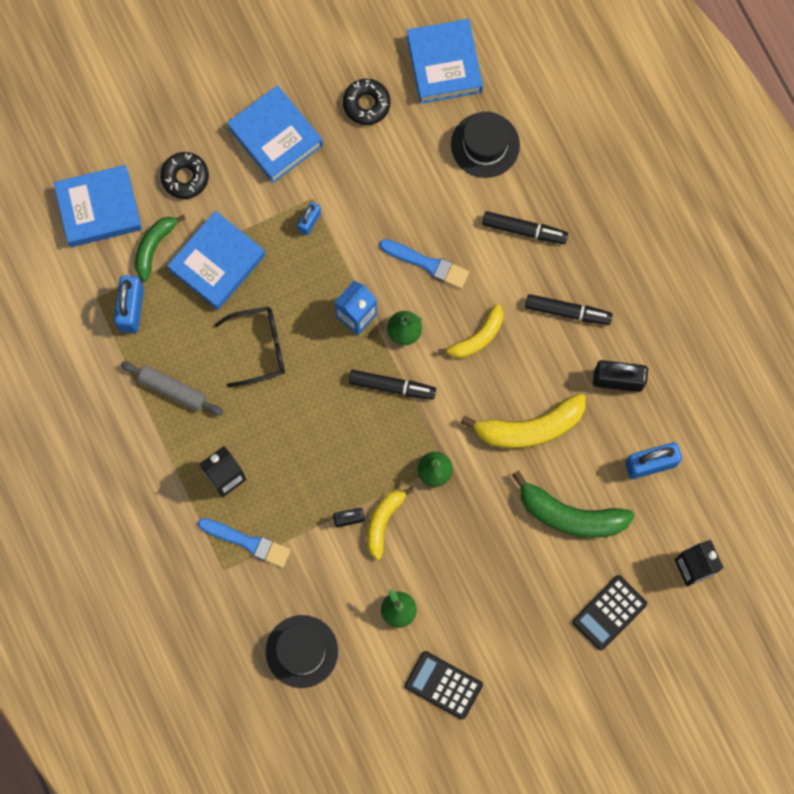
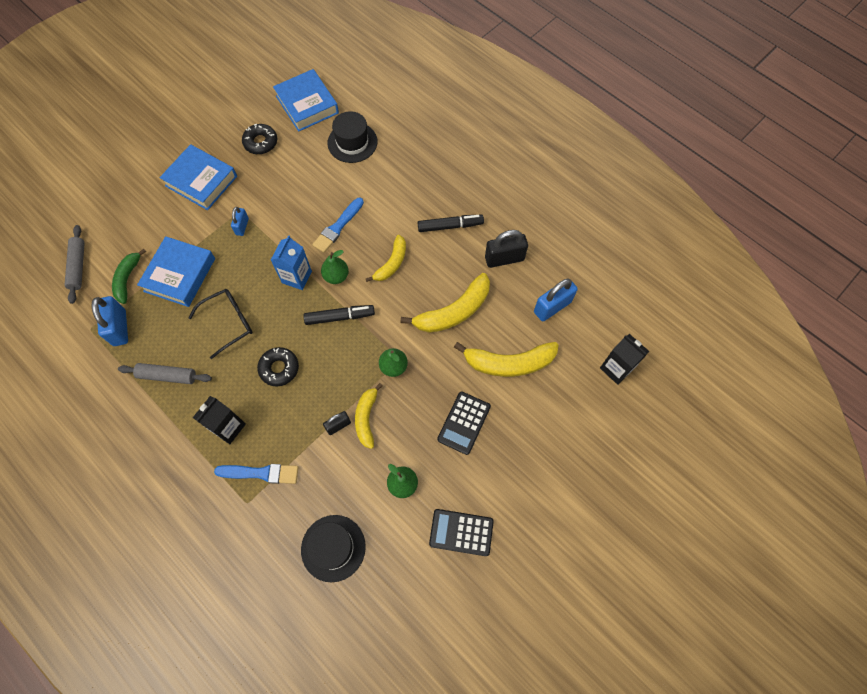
camera: 20 degrees left, 10 degrees down
(99, 209) = (78, 266): blue book -> grey rolling pin
(185, 177) = (140, 226): black donut -> black donut (279, 368)
(427, 264) = (338, 227): blue brush -> blue brush turned 120 degrees clockwise
(524, 230) = (399, 185): black marker -> none
(570, 515) = (509, 363): green banana -> yellow banana
(609, 612) = (568, 425): black calculator -> black calculator (464, 423)

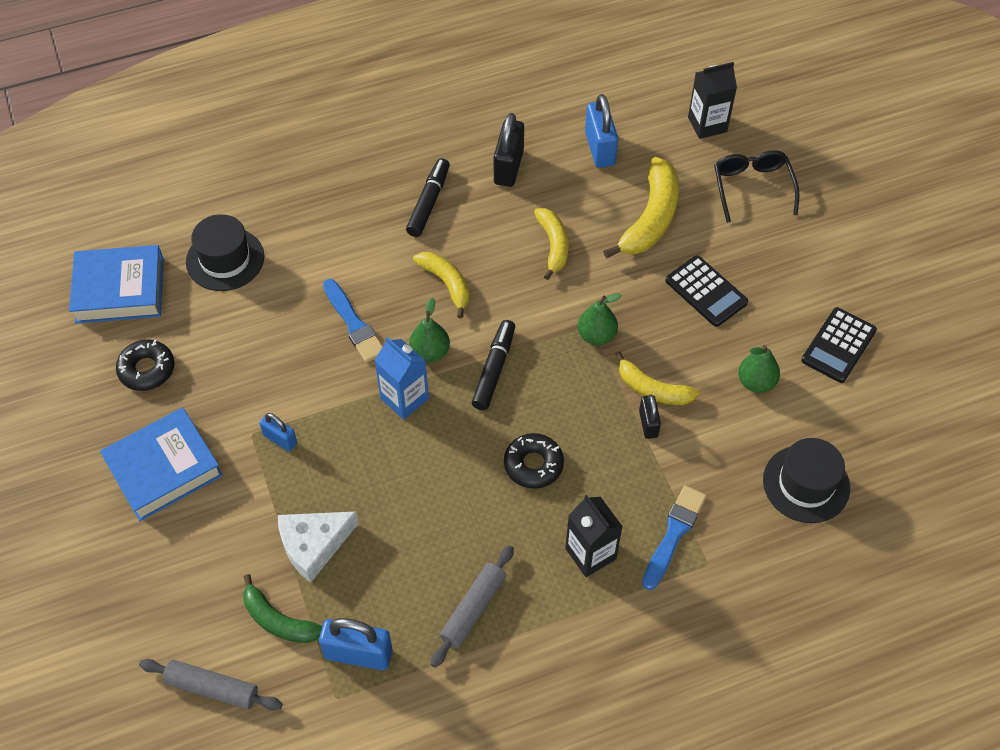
camera: 65 degrees left, 10 degrees down
(180, 275) = (313, 545): blue book -> white cheese
(229, 323) = (430, 504): black glasses -> black glasses (752, 187)
(453, 312) = (553, 245): yellow banana -> yellow banana, size x0.63

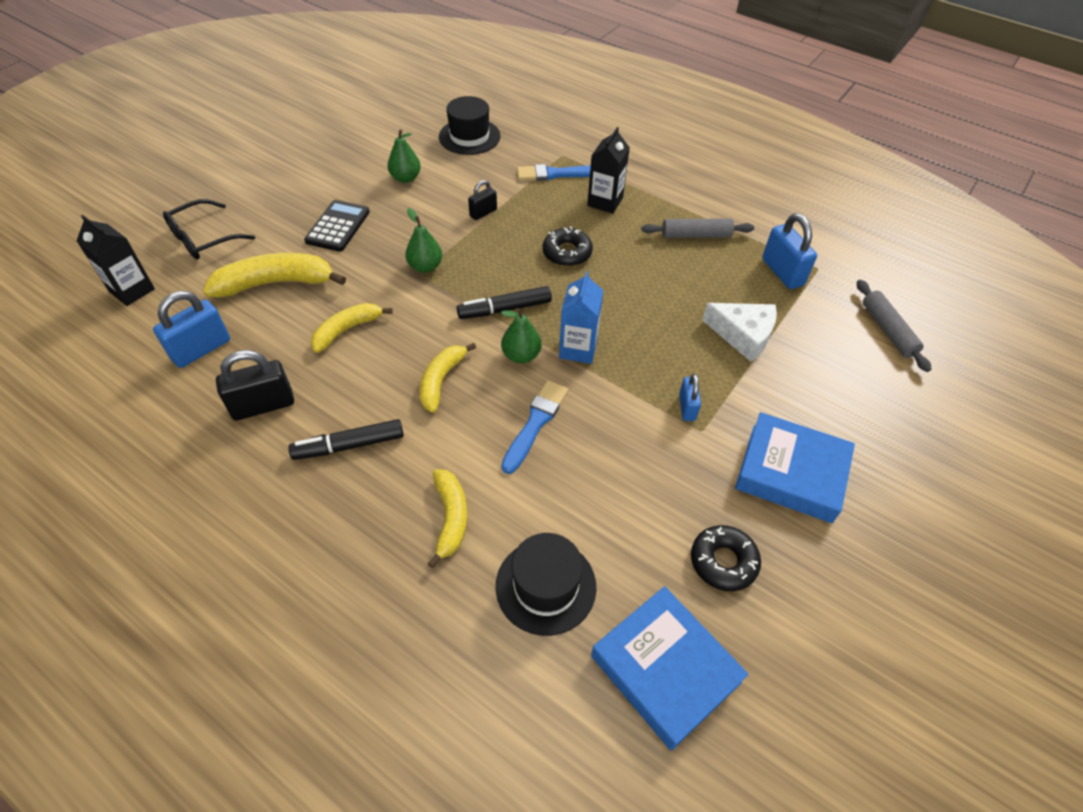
camera: 125 degrees left, 5 degrees down
(278, 620) = (810, 323): green banana -> none
(652, 389) = (452, 221): yellow banana -> yellow banana (450, 518)
(838, 345) = (344, 154): black calculator -> none

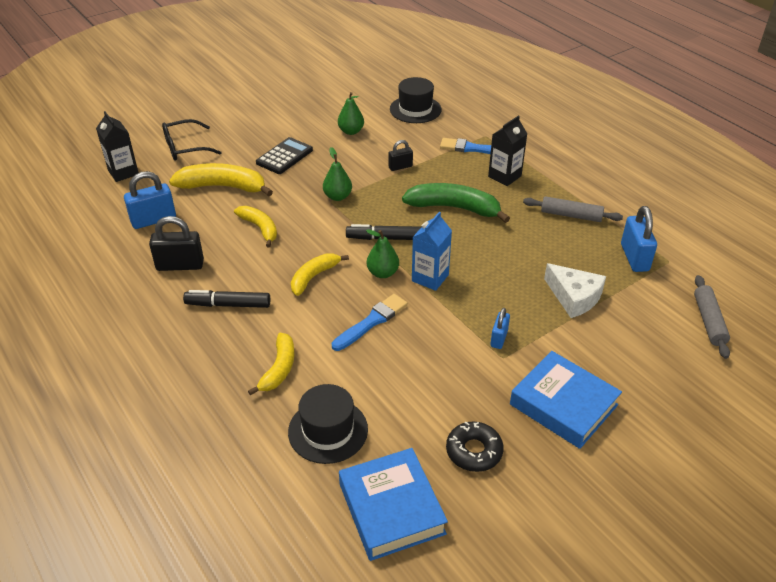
camera: 20 degrees right, 10 degrees down
(347, 330) = (260, 228): yellow banana -> yellow banana turned 75 degrees clockwise
(567, 253) = (454, 208): black donut -> green banana

